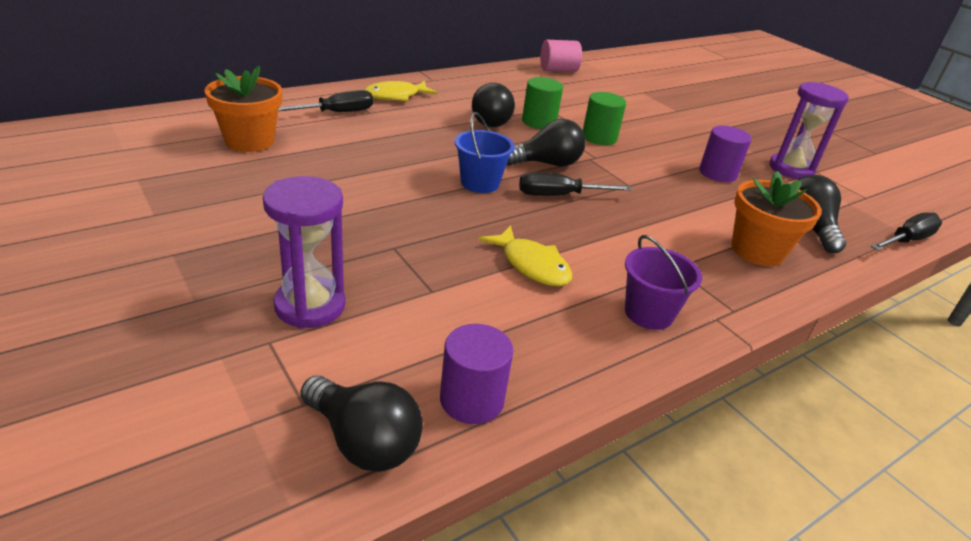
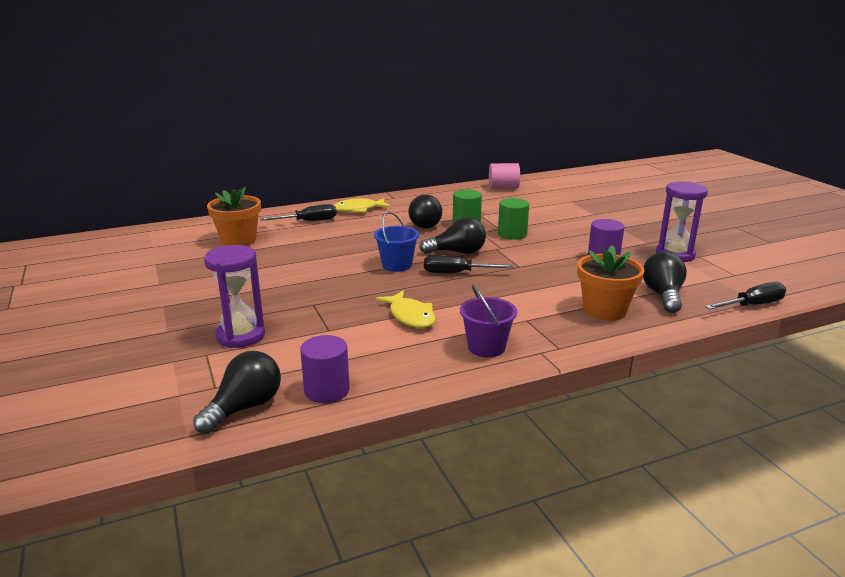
camera: 15 degrees right, 10 degrees down
(363, 441) = (244, 408): black light bulb -> black light bulb turned 105 degrees counterclockwise

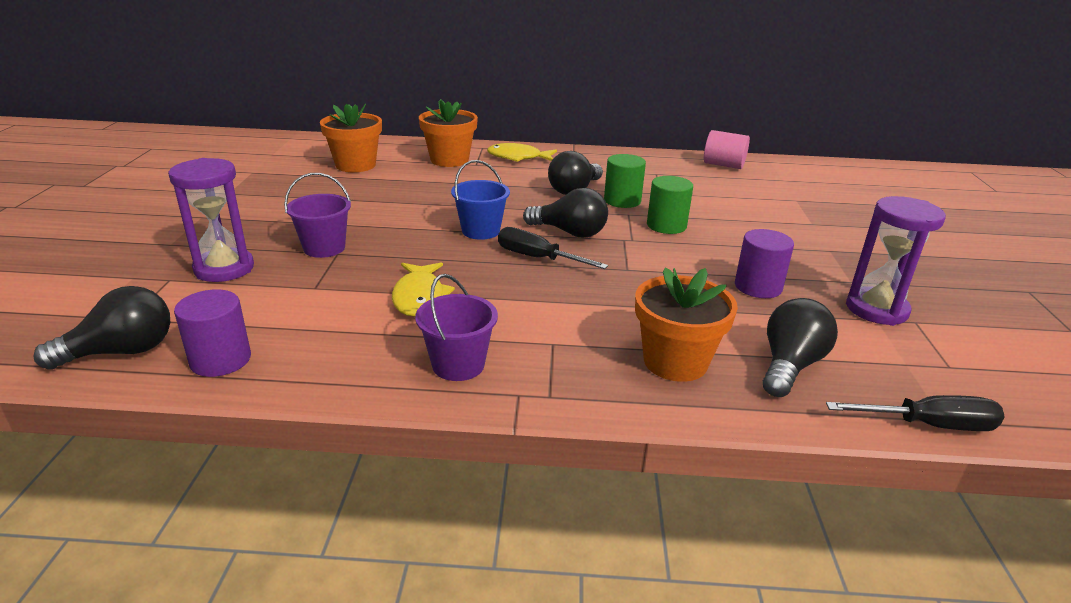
camera: 25 degrees right, 5 degrees up
(298, 303) = (324, 248): none -> purple bucket
(309, 221) = (449, 160): black screwdriver -> orange flower pot

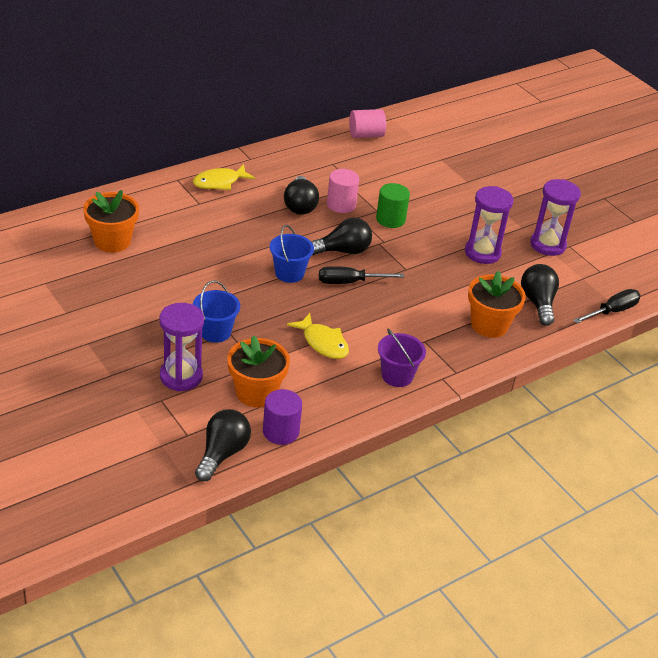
camera: 40 degrees left, 10 degrees up
(324, 248) = (215, 332): purple bucket -> blue bucket
(449, 160) = (173, 206): orange flower pot -> orange flower pot (256, 393)
(622, 200) = (341, 204): green cylinder -> pink cylinder
(758, 287) = (482, 253): purple cylinder -> purple hourglass

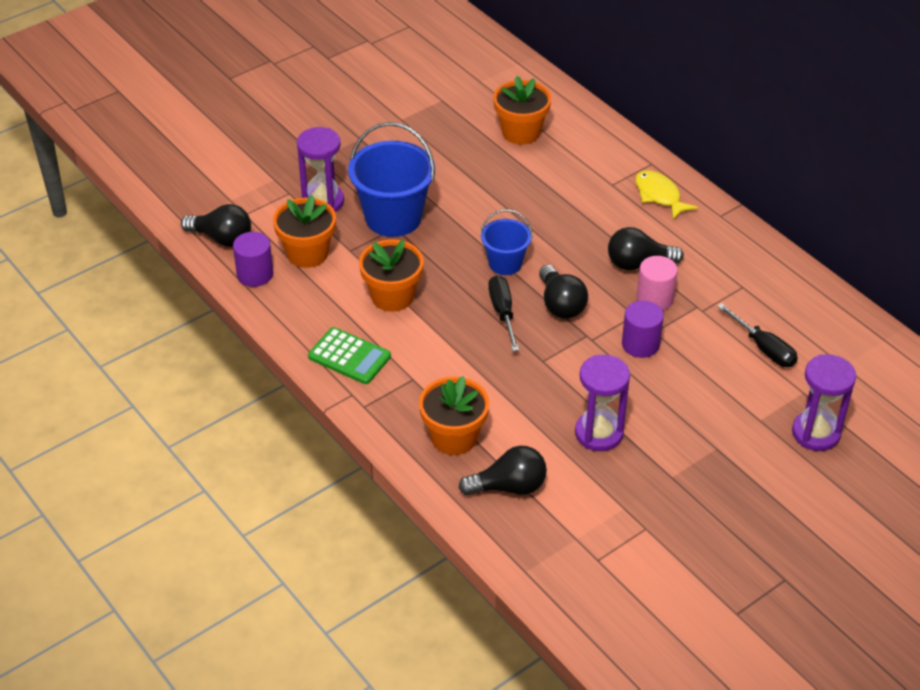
camera: 90 degrees right, 5 degrees up
(215, 332) = (393, 217): blue bucket -> blue bucket, size x1.75
(323, 343) = (392, 296): yellow fish -> orange flower pot
(366, 135) = (827, 315): pink cylinder -> none
(390, 219) = (640, 344): green cylinder -> purple cylinder
(397, 376) = (349, 357): purple bucket -> green calculator
(547, 245) = (639, 503): purple hourglass -> purple hourglass (816, 433)
(612, 311) = (511, 566): black screwdriver -> black screwdriver (764, 348)

